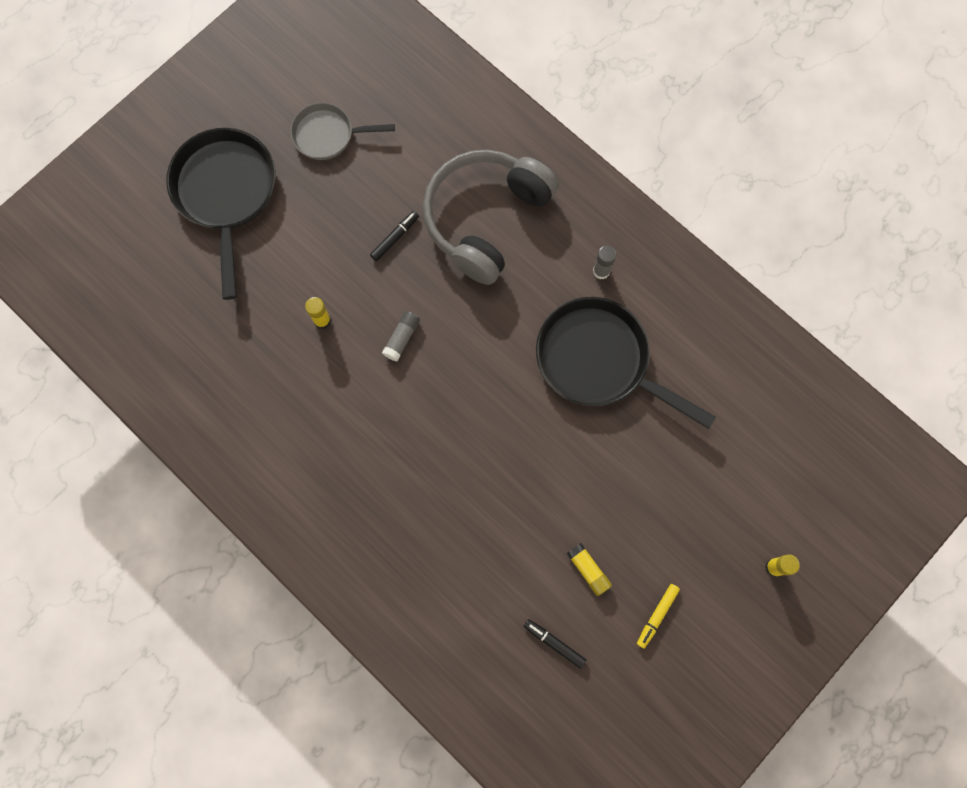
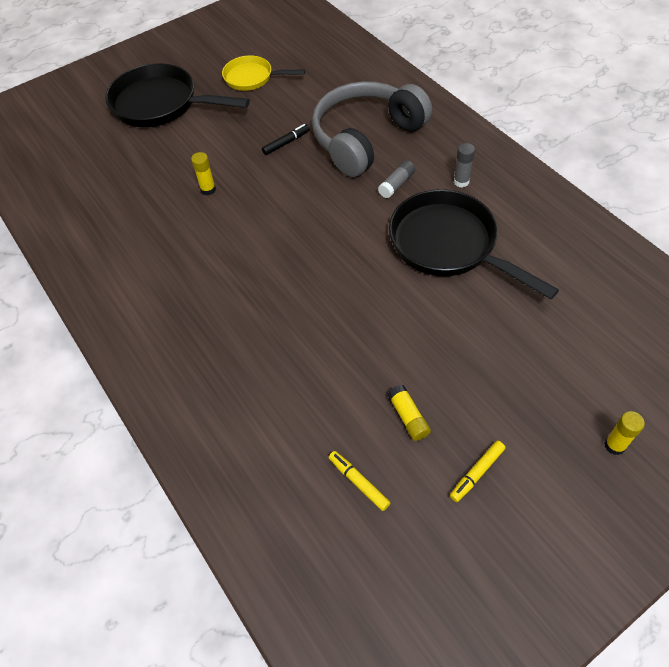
camera: 15 degrees right, 20 degrees down
(226, 194) = (160, 104): black pan -> black pan turned 75 degrees counterclockwise
(328, 135) = (252, 78): grey pan -> yellow pan
(402, 338) = (272, 209): grey glue stick -> grey glue stick (396, 184)
(554, 643) = (358, 482): black marker -> yellow marker

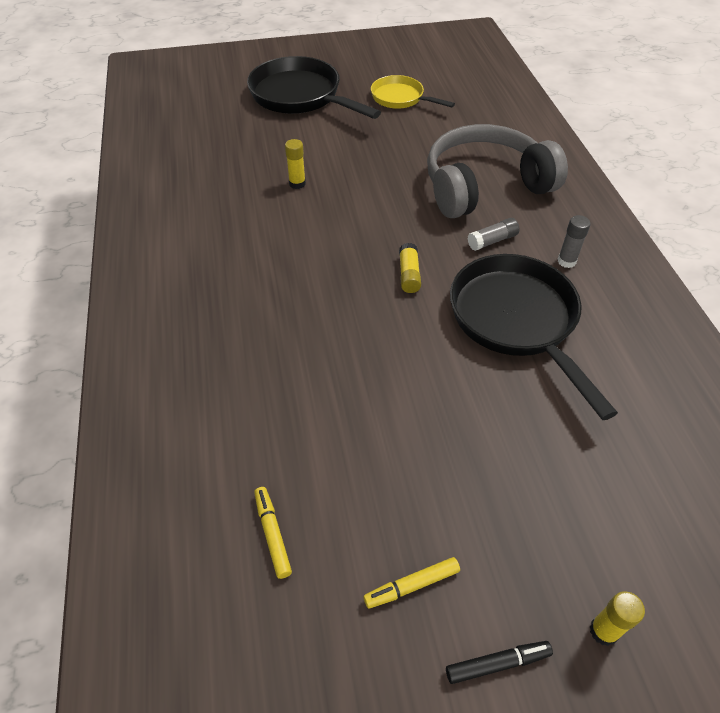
camera: 20 degrees right, 5 degrees down
(286, 143) = (399, 165): black marker -> black marker (497, 663)
(408, 417) = (368, 486): yellow glue stick -> yellow glue stick (409, 274)

